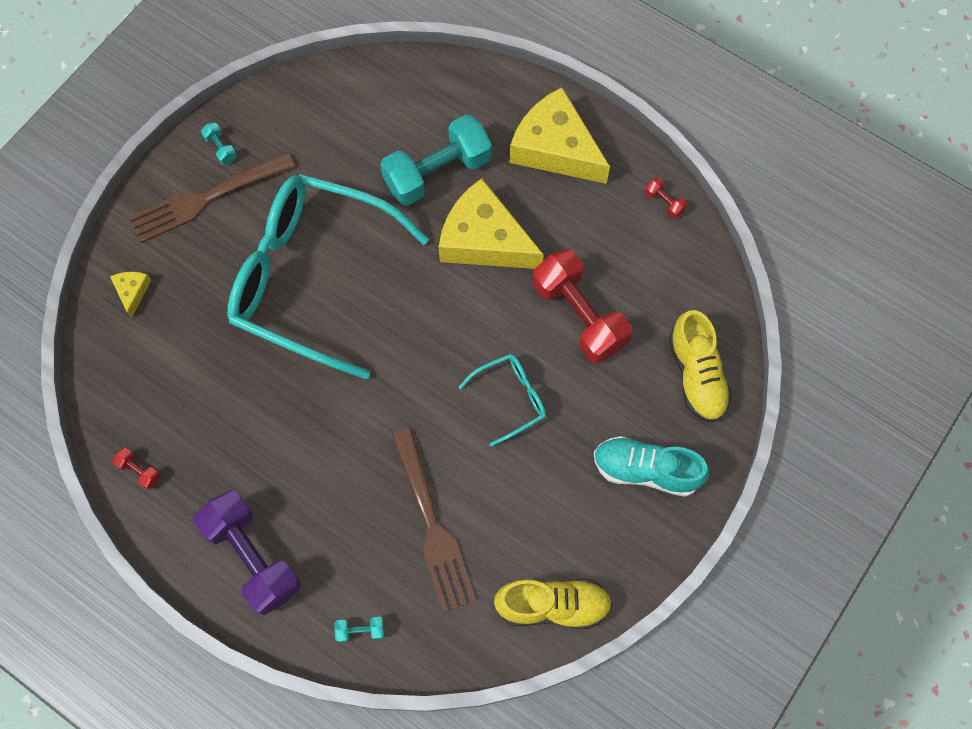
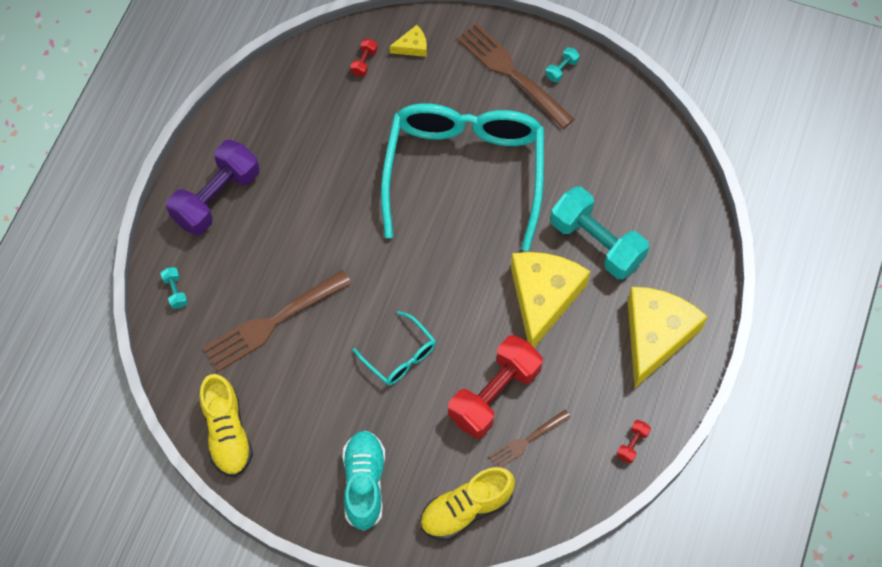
camera: 75 degrees right, 5 degrees down
(139, 471) = (265, 99): red dumbbell -> red dumbbell (364, 62)
(637, 298) = (526, 441): none -> brown fork

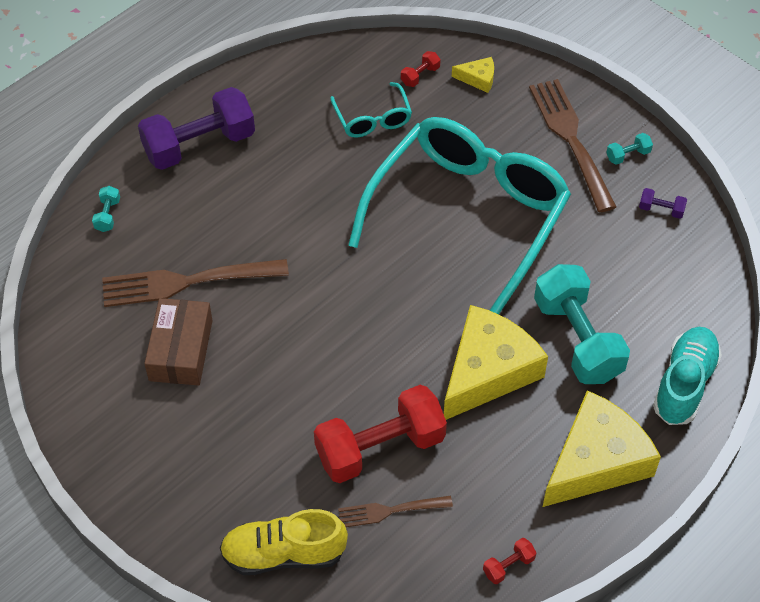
camera: 25 degrees right, 10 degrees down
(227, 433) = (78, 369): yellow shoe -> none
(300, 382) = (181, 350): none -> brown box
(364, 483) = (189, 479): turquoise shoe -> turquoise shoe (684, 384)
(400, 356) = (300, 367): turquoise glasses -> turquoise glasses (373, 119)
(608, 107) = (661, 209): none -> purple dumbbell

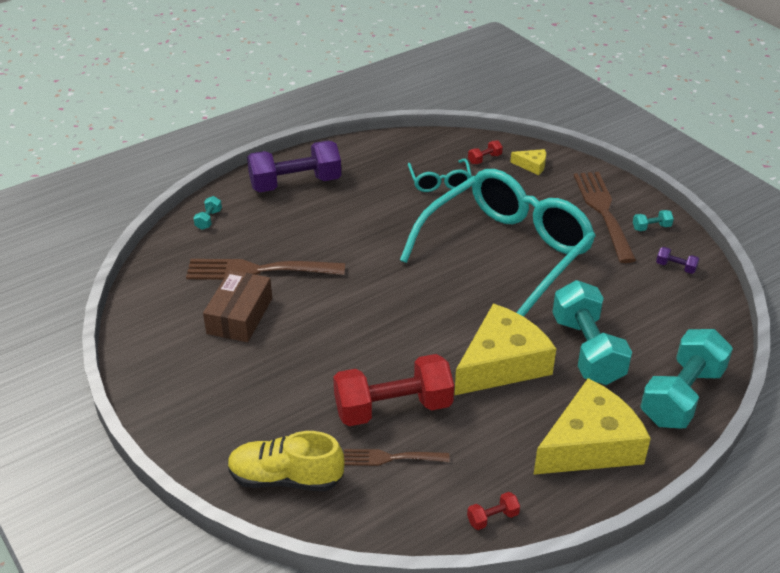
camera: 10 degrees right, 15 degrees down
(684, 384) = (681, 396): turquoise shoe -> turquoise dumbbell

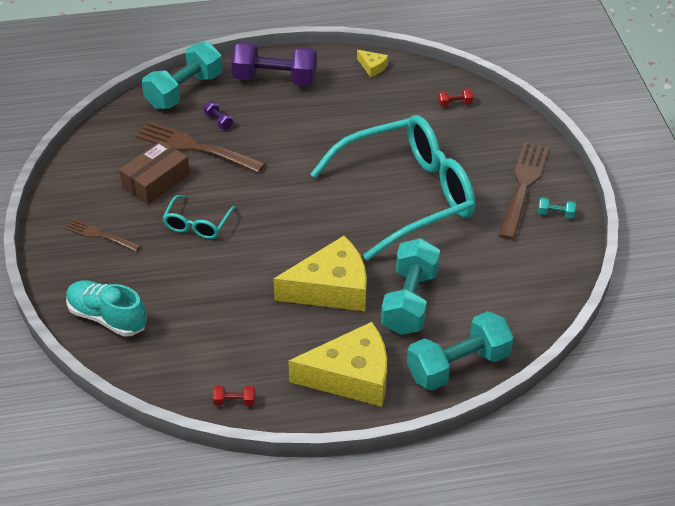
camera: 25 degrees right, 5 degrees up
(208, 220) = (184, 91): turquoise dumbbell -> turquoise dumbbell, size x2.50
(286, 478) = (107, 317): yellow shoe -> turquoise shoe
(391, 458) = (192, 330): brown fork -> brown fork (99, 235)
(393, 408) = (220, 294): red dumbbell -> none
(440, 182) = (398, 114): turquoise glasses -> turquoise glasses (197, 224)
(532, 165) = (493, 123): yellow cheese -> yellow cheese (372, 67)
(675, 267) = (547, 257): purple dumbbell -> purple dumbbell (218, 121)

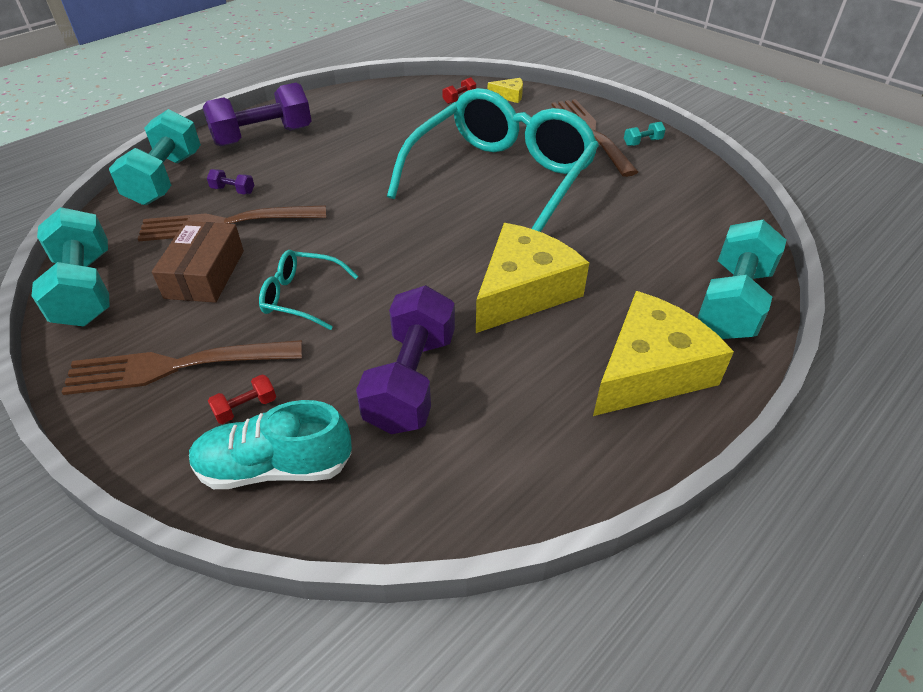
camera: 35 degrees left, 0 degrees up
(99, 235) = (176, 366): brown fork -> brown fork, size x1.80
(197, 224) = (301, 296): turquoise glasses -> turquoise glasses turned 120 degrees clockwise
(212, 309) = (411, 380): none -> purple dumbbell
(234, 402) = (556, 481): red dumbbell -> red dumbbell (246, 408)
(372, 67) = (353, 98): yellow cheese -> yellow cheese (509, 96)
(410, 301) = (614, 265): turquoise dumbbell -> turquoise dumbbell (86, 289)

